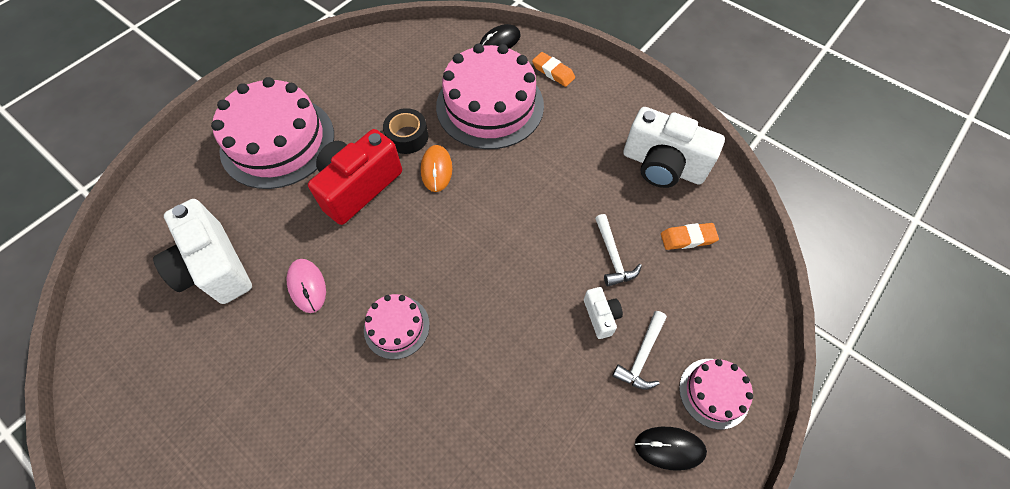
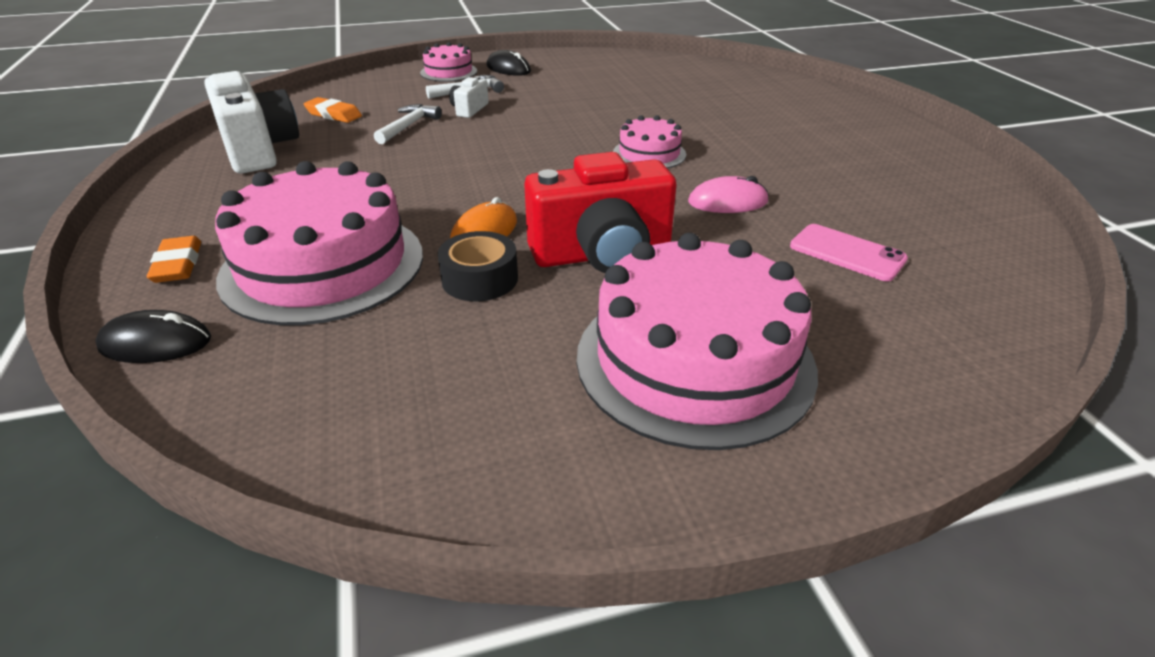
camera: 145 degrees left, 25 degrees down
(215, 267) = (847, 253): white camera -> pink phone
(307, 286) = (727, 202): pink mouse -> pink mouse turned 75 degrees clockwise

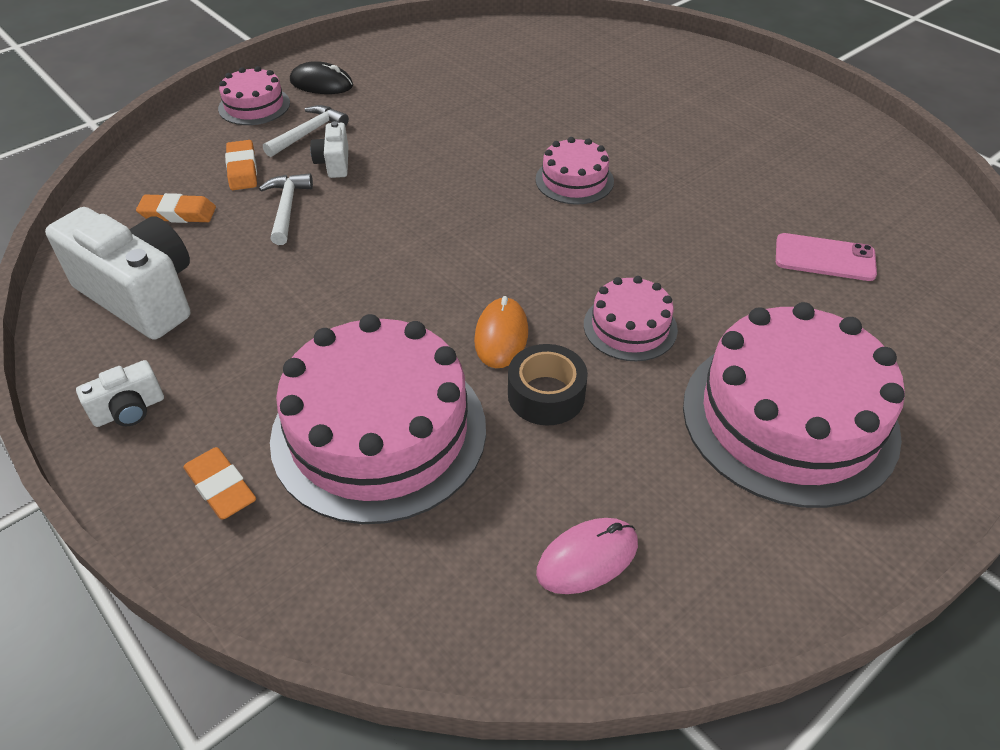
camera: 25 degrees left, 10 degrees up
(156, 343) = (303, 587): black mouse -> none
(176, 206) = (129, 410): none -> white camera
(402, 101) = (242, 170): none -> orange eraser
(602, 254) = (630, 327): red camera -> pink cake
(727, 202) = (690, 225): pink mouse -> pink mouse (587, 558)

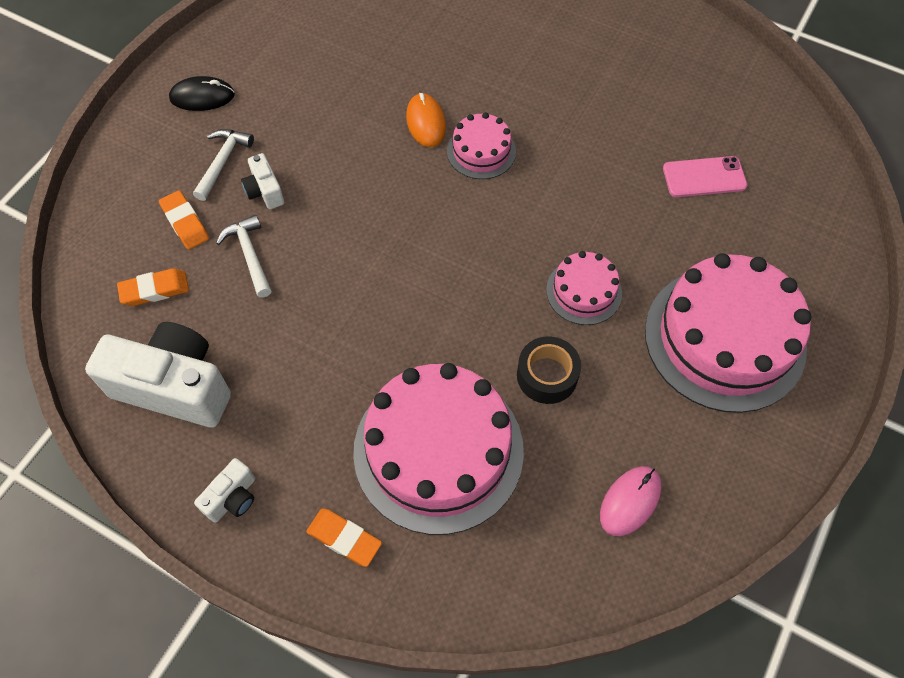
camera: 20 degrees left, 15 degrees up
(254, 106) = (152, 142): pink cake -> none
(501, 336) = (490, 332): orange mouse -> orange mouse (425, 122)

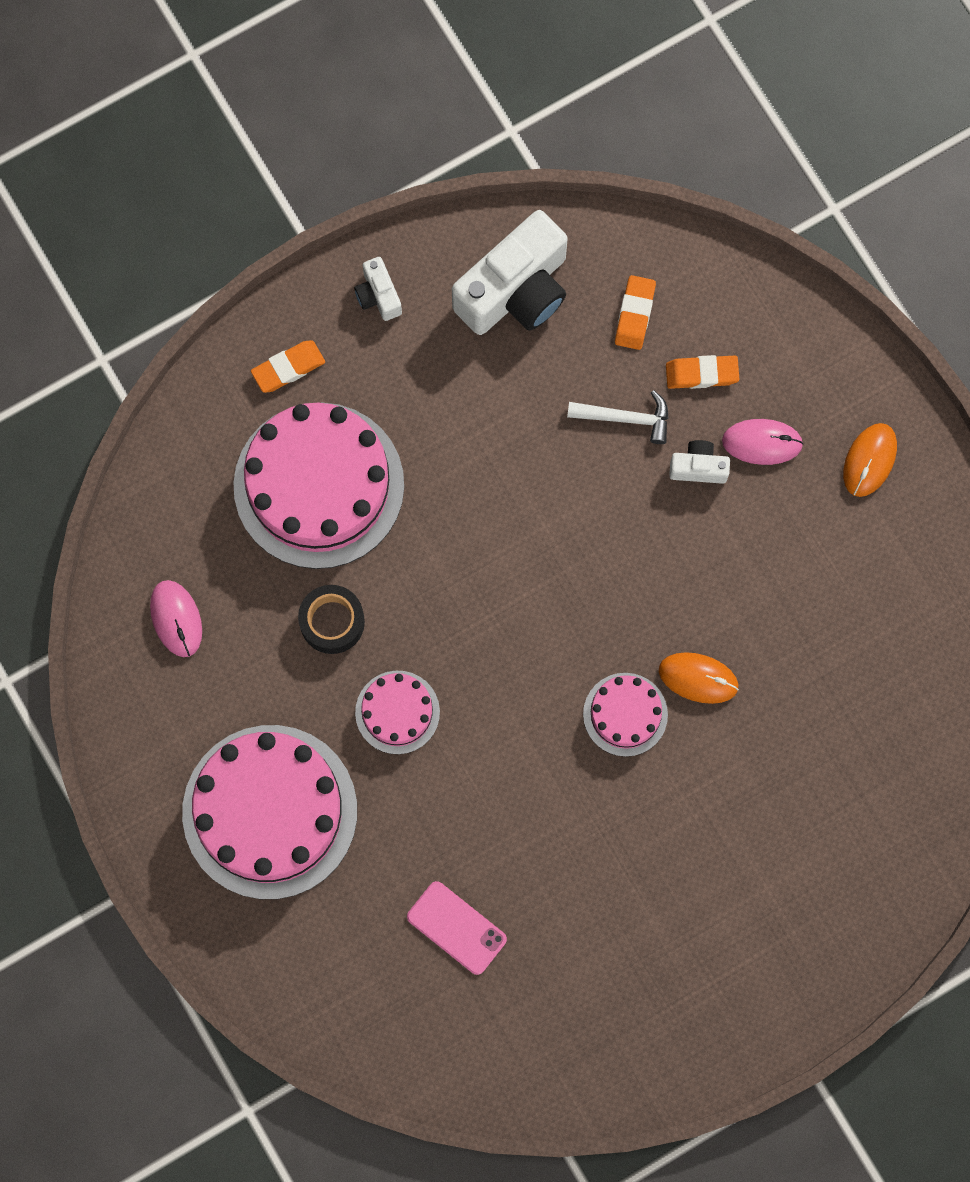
camera: 120 degrees right, 15 degrees up
(202, 97) = (869, 460): black mouse -> orange mouse
(222, 162) = (762, 442): white hammer -> pink mouse
(704, 177) = (456, 927): pink phone -> pink phone turned 75 degrees counterclockwise

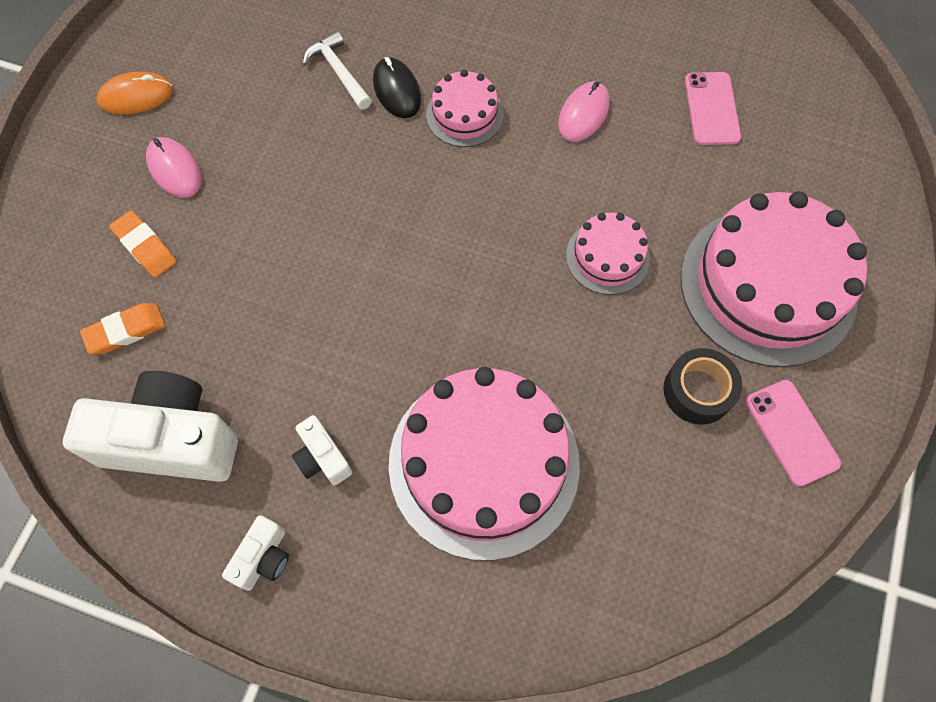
camera: 130 degrees left, 10 degrees down
(155, 715) = (791, 432): none -> pink phone
(176, 619) = (702, 484): pink mouse -> pink mouse (583, 114)
(288, 368) = (399, 582): orange eraser -> none
(332, 622) = (586, 358): black tape -> black tape (698, 391)
(625, 418) = (227, 273): white hammer -> white hammer (339, 72)
(698, 467) = (230, 196): white camera -> white camera (322, 458)
(698, 678) = (396, 90): orange mouse -> black mouse

